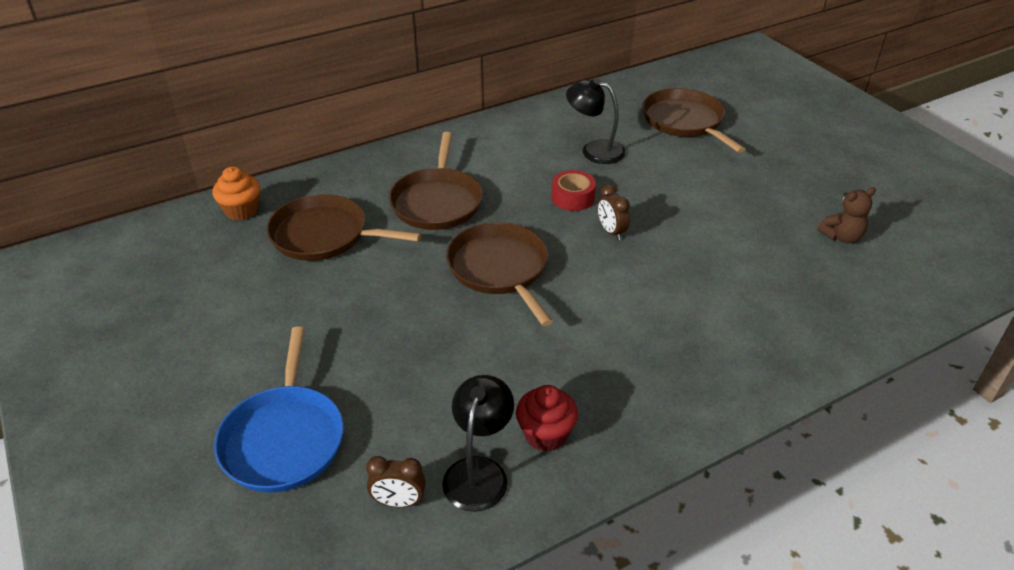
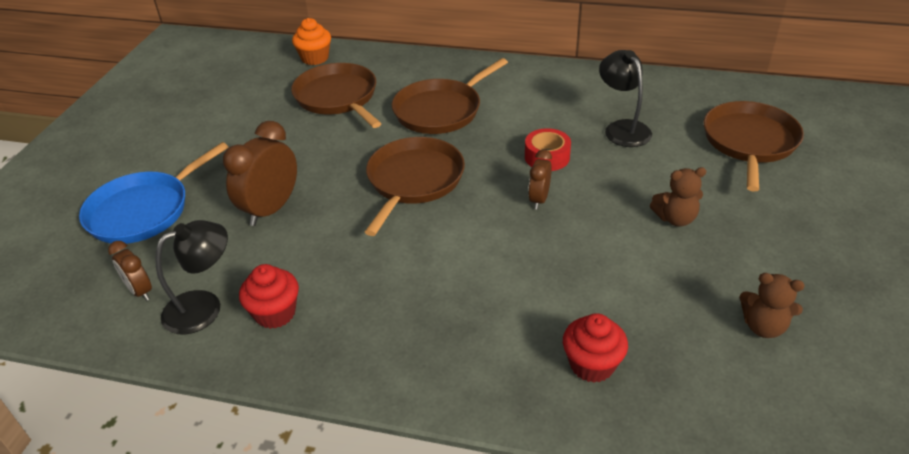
camera: 45 degrees right, 0 degrees up
(412, 361) = (271, 209): none -> brown clock
(711, 197) = (675, 218): none -> brown teddy bear
(792, 320) = (592, 365): none -> red cupcake

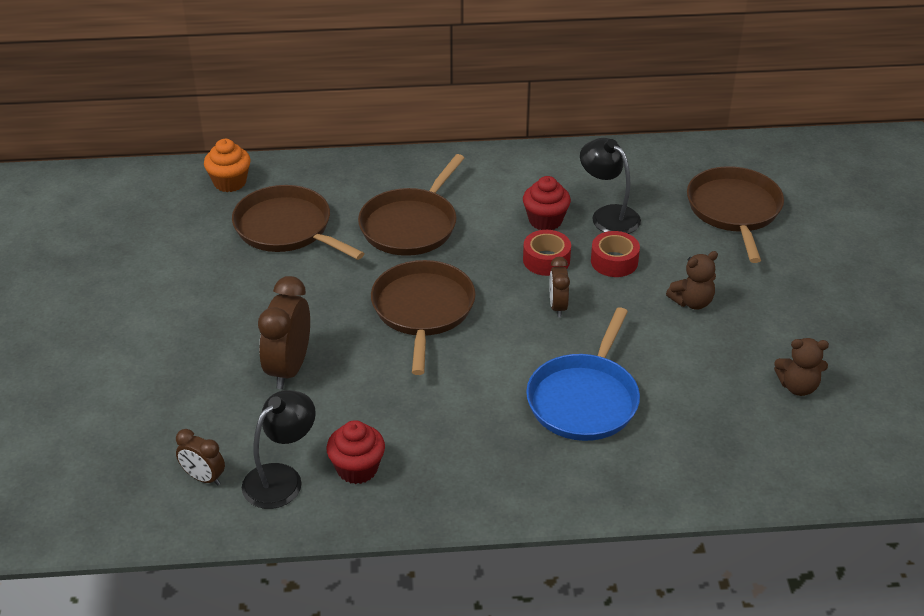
camera: 20 degrees left, 0 degrees up
(144, 210) = (147, 396): blue pan -> blue pan (584, 399)
(592, 365) = (668, 450): red cupcake -> red cupcake (545, 220)
(611, 168) = (614, 261): none -> red tape

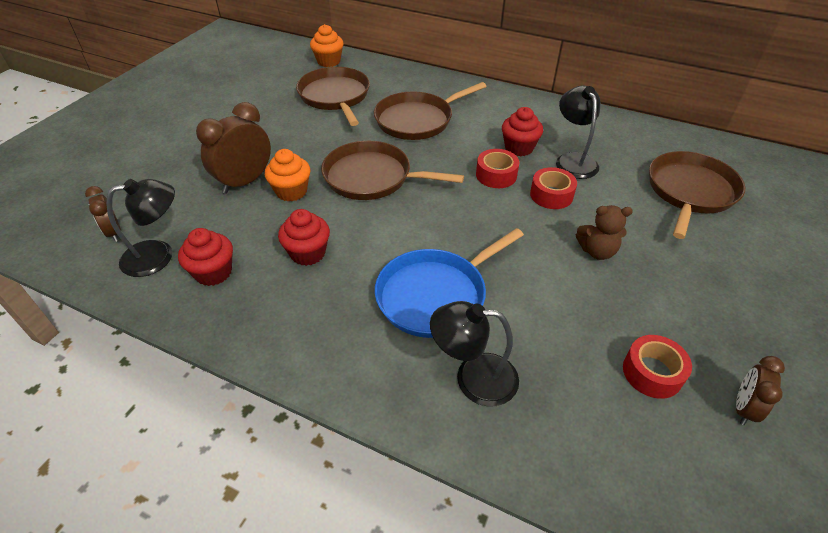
camera: 30 degrees right, 5 degrees up
(351, 359) = (291, 191): none -> orange cupcake
(423, 310) = (372, 177): brown pan -> brown pan turned 105 degrees counterclockwise
(432, 412) = (308, 253): none -> red cupcake
(558, 306) = (476, 212): brown clock -> brown clock (743, 408)
(669, 451) = (473, 378): none -> black lamp
(798, 386) = (652, 372): brown teddy bear -> red tape

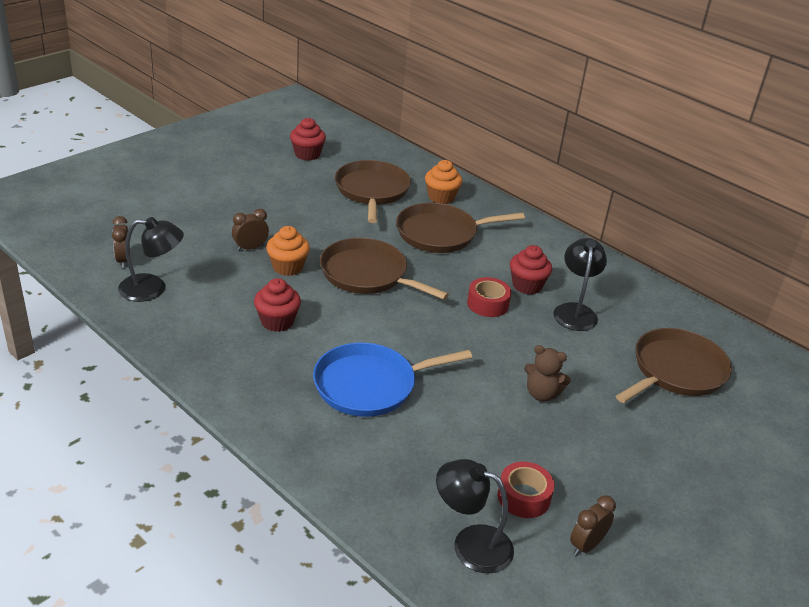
camera: 15 degrees right, 10 degrees down
(213, 272) = (191, 314): red cupcake -> red cupcake (307, 154)
(245, 182) = (250, 248): brown clock -> brown clock, size x0.57
(328, 61) = (383, 154): orange cupcake -> orange cupcake (441, 197)
(473, 378) = (366, 453): black lamp -> black lamp (470, 544)
(551, 195) = (530, 335): red tape -> none

